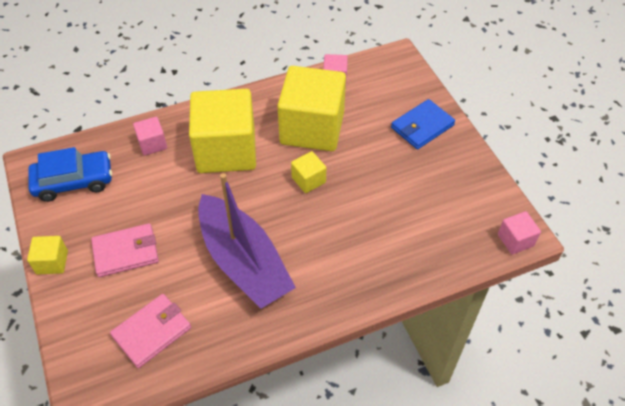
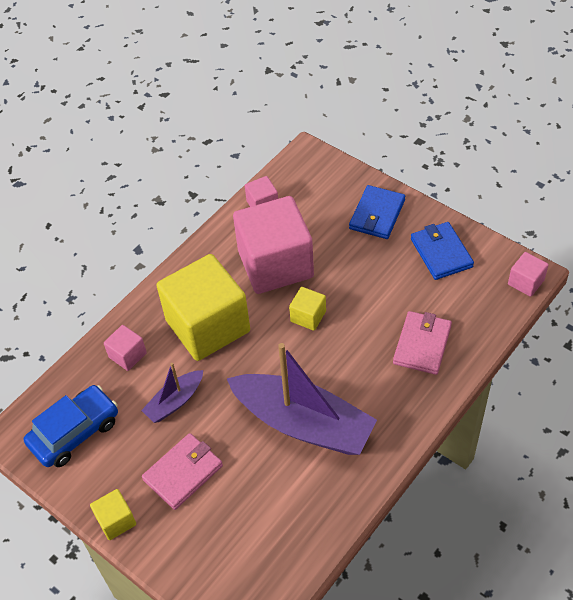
camera: 25 degrees left, 0 degrees up
(152, 332) = (265, 531): pink wallet -> pink wallet (422, 344)
(160, 195) = (175, 401): none -> purple boat
(312, 128) = (275, 264): yellow cube -> pink cube
(456, 181) = (441, 253): none -> blue wallet

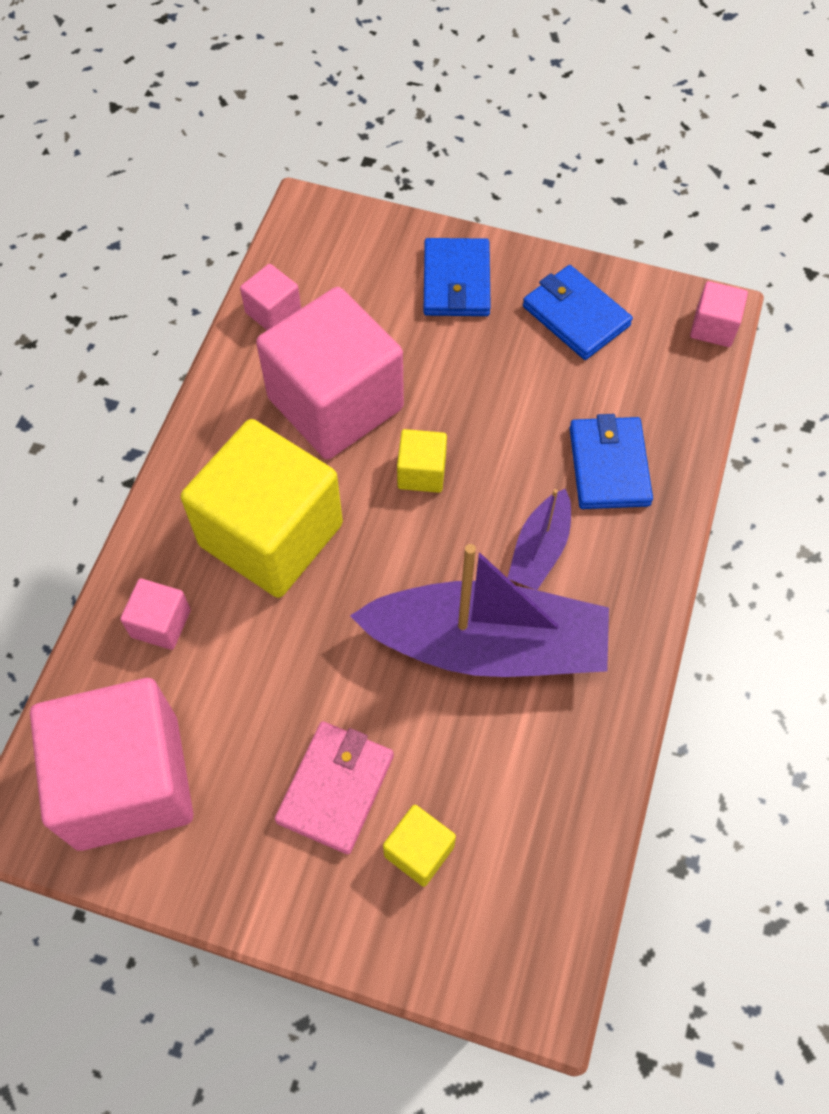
camera: 25 degrees left, 10 degrees up
(75, 432) = (128, 781): blue car -> pink cube
(116, 521) = (261, 906): yellow cube -> yellow cube (419, 851)
(175, 401) = (272, 676): purple boat -> purple boat (540, 549)
(422, 344) = (609, 466): pink wallet -> blue wallet

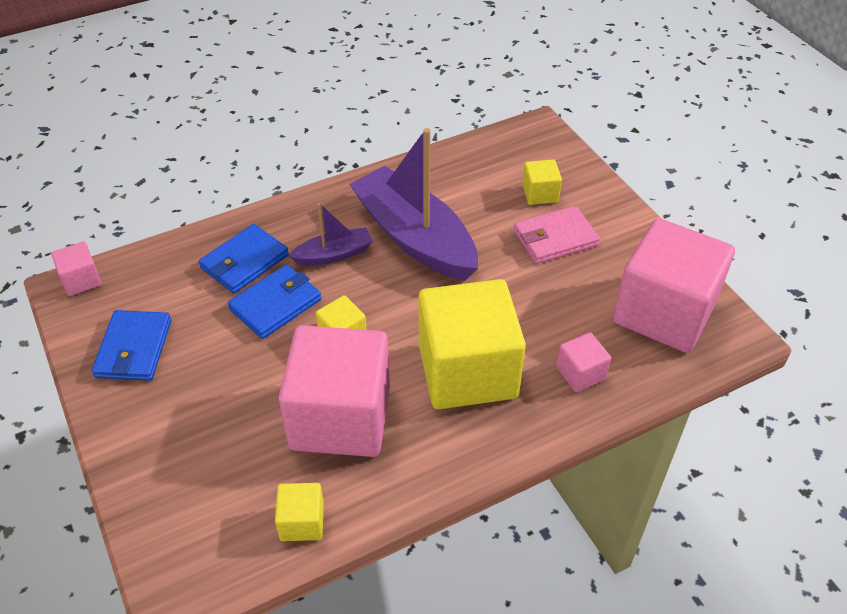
camera: 135 degrees left, 15 degrees down
(273, 312) = (302, 522): pink cube -> yellow cube
(456, 281) = (162, 433): blue wallet -> blue wallet (276, 304)

